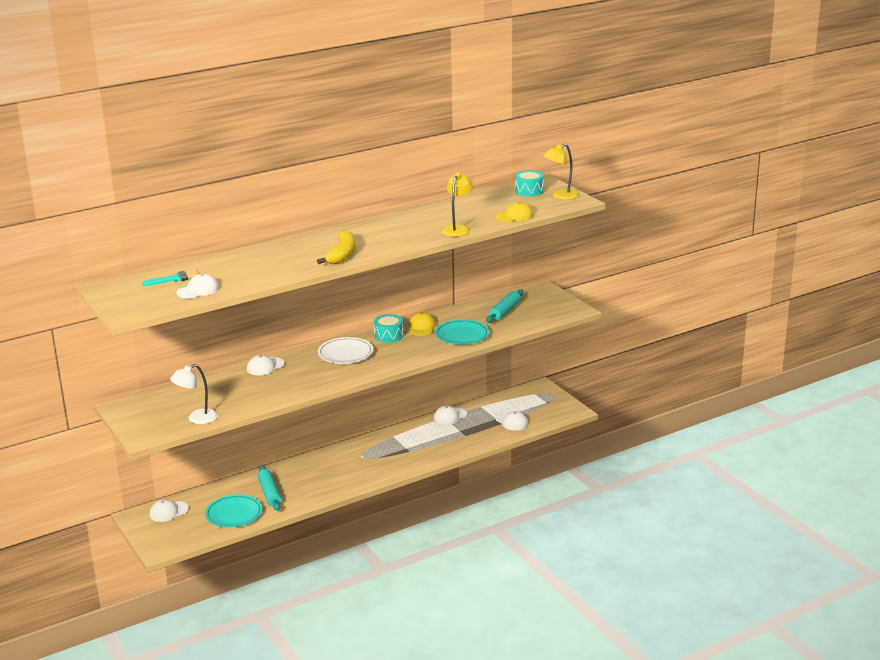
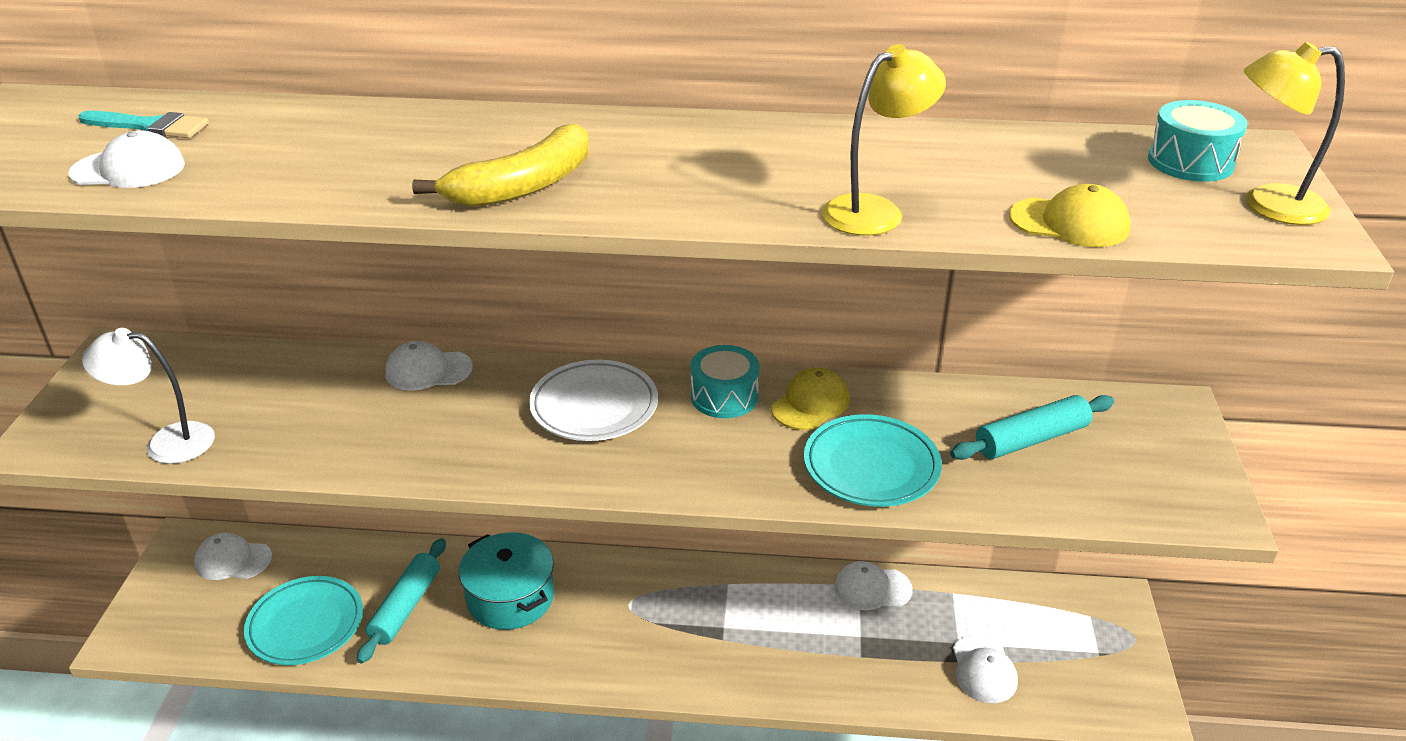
camera: 35 degrees right, 10 degrees up
(310, 473) = (510, 597): none -> turquoise pot

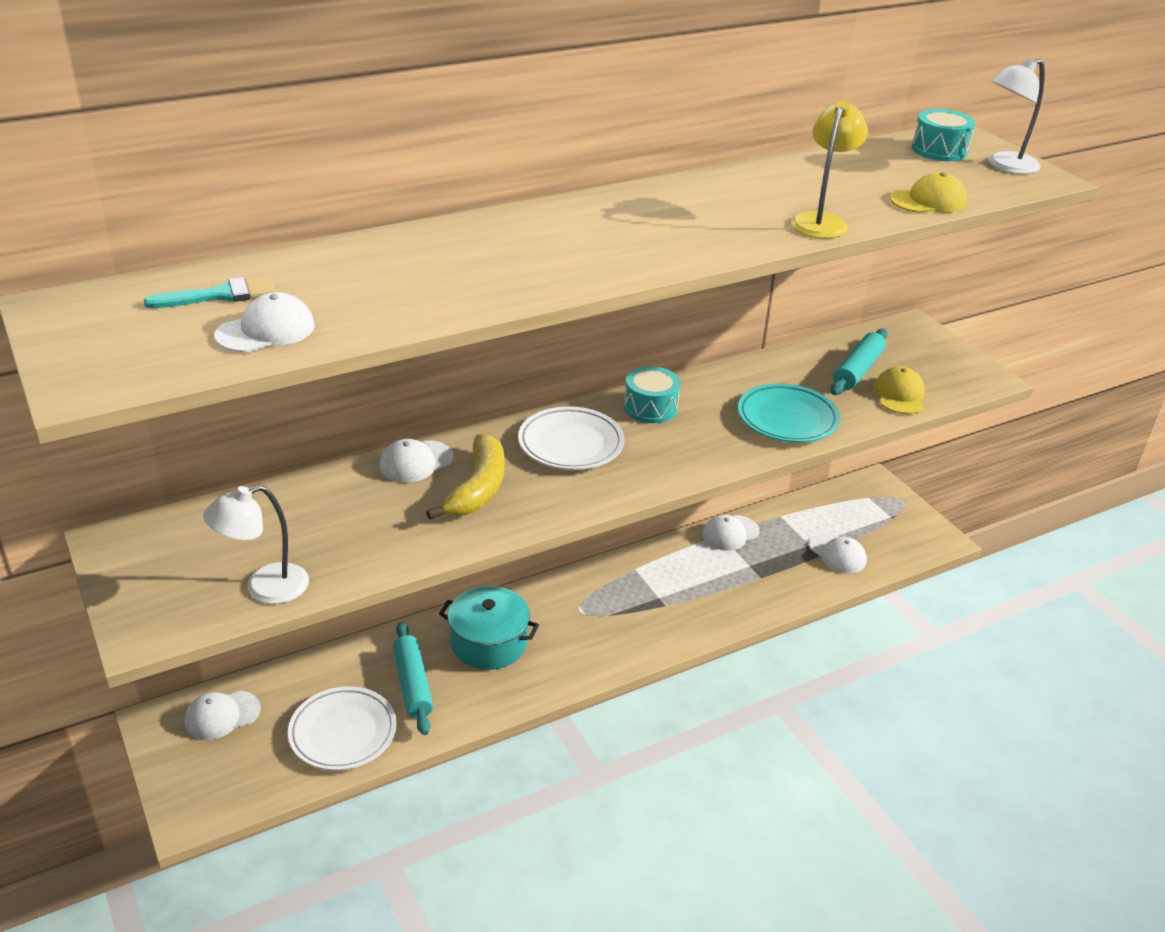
camera: 35 degrees left, 0 degrees up
(306, 625) = (343, 732): turquoise plate -> white plate
(523, 186) = (589, 263): yellow banana -> yellow banana (478, 488)
(810, 404) = (710, 393): yellow cap -> yellow cap (900, 395)
(1267, 205) = (1005, 166): yellow lamp -> white lamp

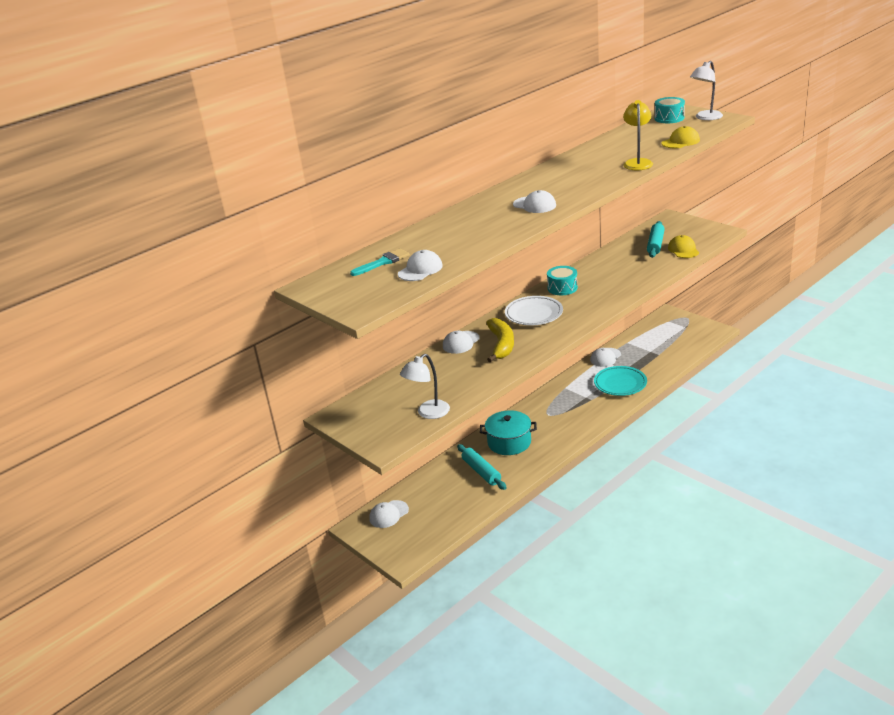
camera: 10 degrees left, 5 degrees down
(343, 732) = (459, 502): white plate -> none
(787, 419) = (634, 275): turquoise plate -> turquoise plate (620, 384)
(837, 554) = (667, 351): white cap -> white cap (534, 205)

